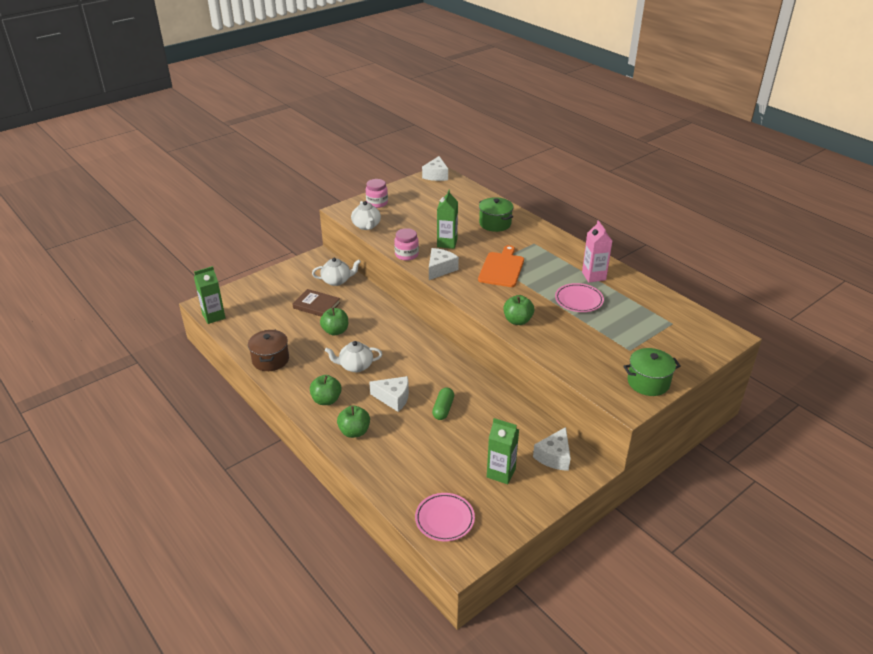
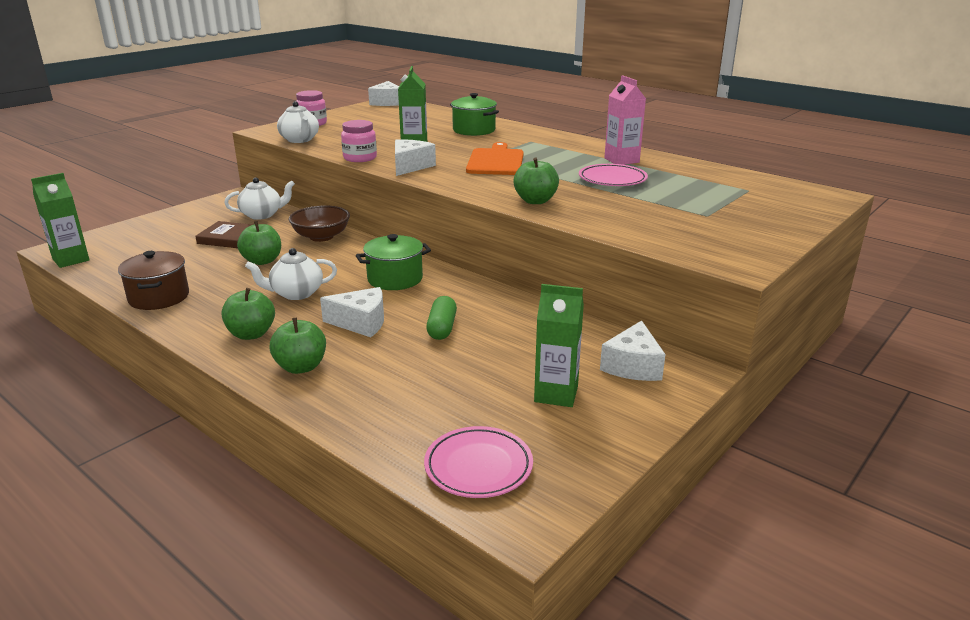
camera: 10 degrees left, 10 degrees down
(376, 309) = (321, 237): none -> brown bowl
(648, 382) = (753, 242): green pot -> green pot (395, 279)

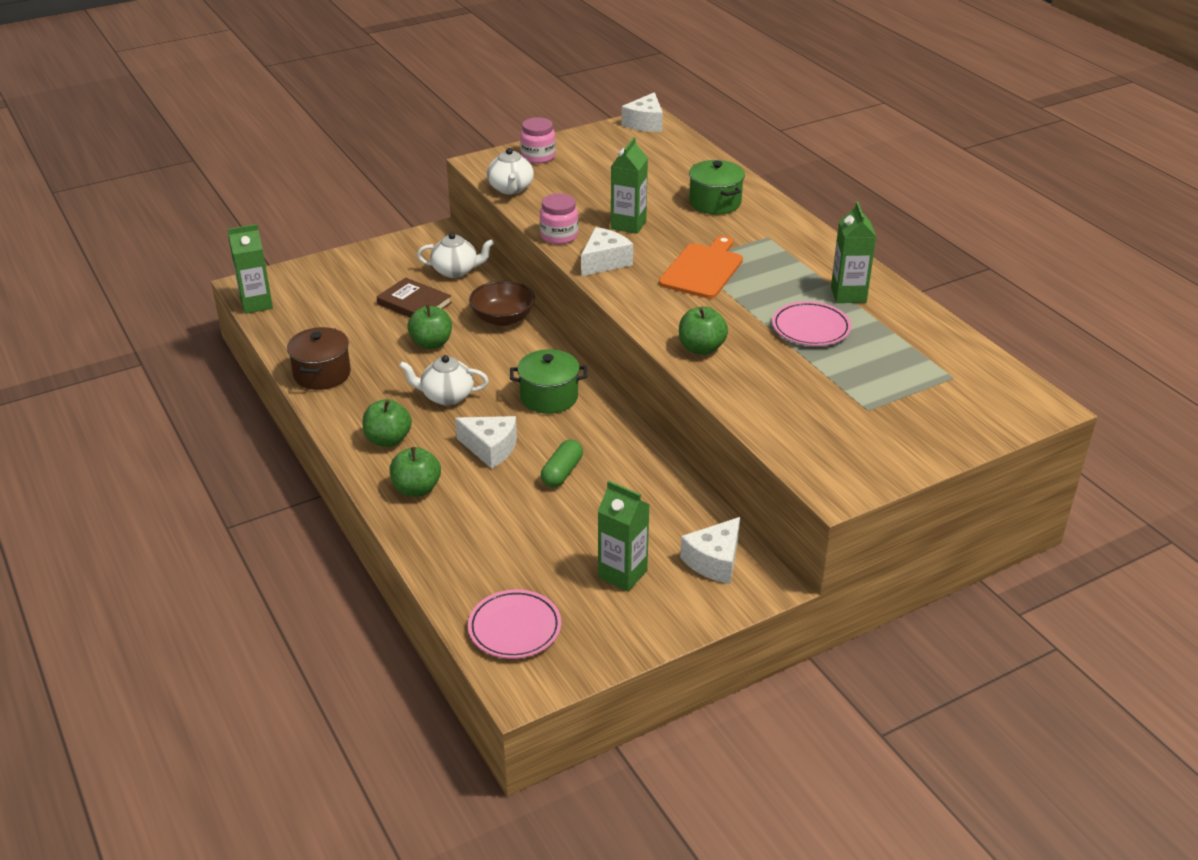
camera: 20 degrees right, 10 degrees up
(621, 160) = (848, 295): pink carton -> green carton

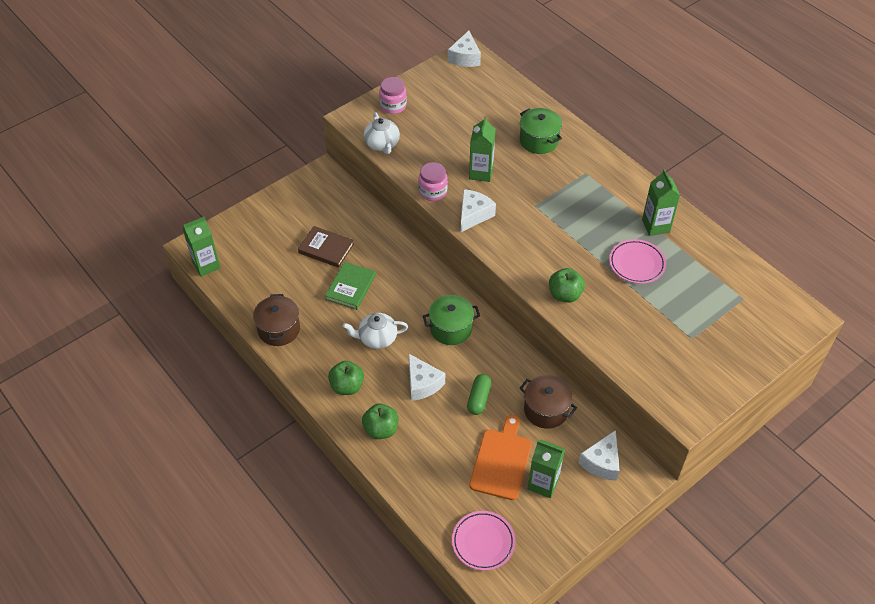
camera: 10 degrees left, 15 degrees up
(431, 343) = (351, 287): green apple -> green book
(456, 271) = (347, 210): white teapot -> none
(490, 448) = (422, 384): white cheese -> white cheese turned 45 degrees clockwise
(503, 318) = (396, 255): brown bowl -> none
(652, 495) = (546, 410): none -> brown pot
(702, 269) = (547, 213): orange cutting board -> orange cutting board (501, 461)

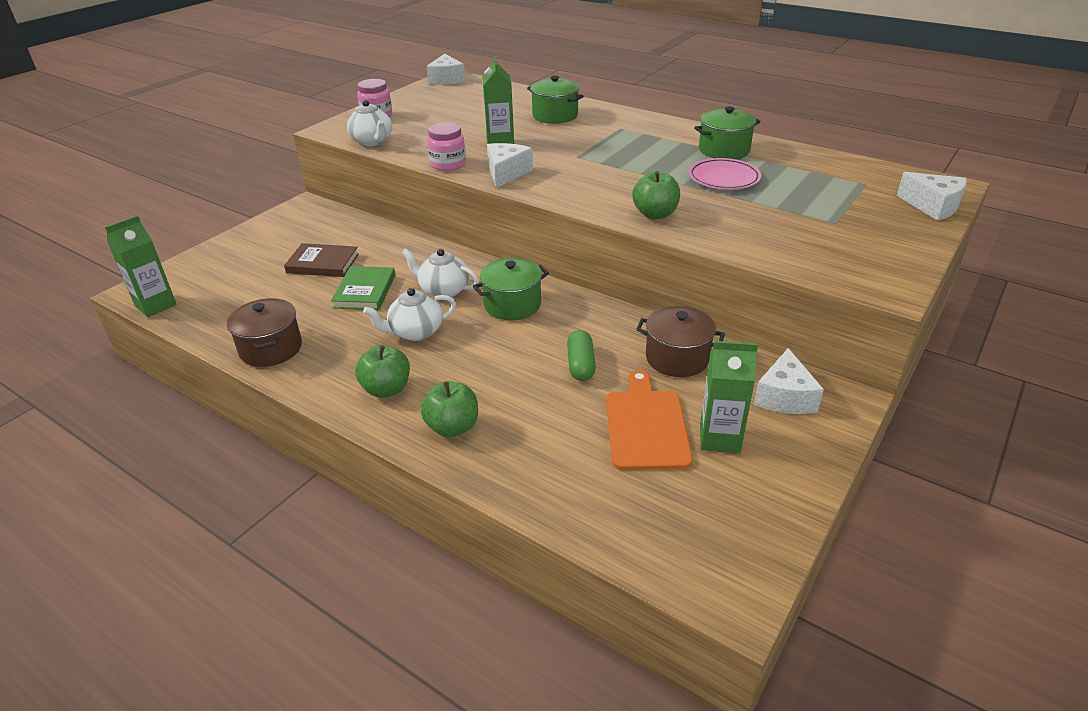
camera: 15 degrees left, 15 degrees down
(406, 300) = (443, 290): none -> white teapot
(422, 384) = (495, 365): white cheese -> white cheese (933, 206)
(483, 542) = (670, 535): pink plate -> none
(655, 226) = (724, 150): green carton -> green pot

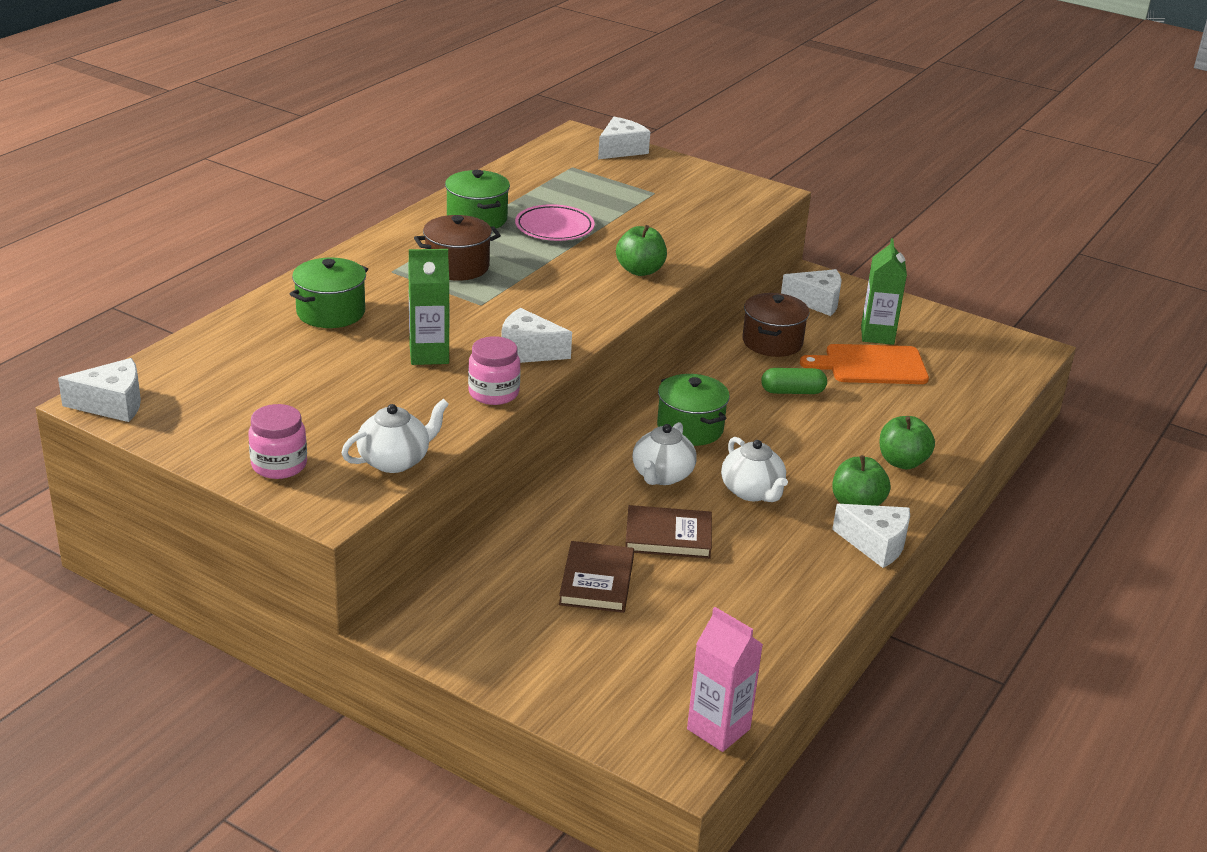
camera: 95 degrees left, 5 degrees down
(155, 305) = (718, 729): green carton -> pink carton
(271, 349) = (802, 597): brown pot -> brown pot (457, 267)
(325, 395) = (876, 544): none -> white cheese
(365, 291) = (668, 536): green book -> brown book

